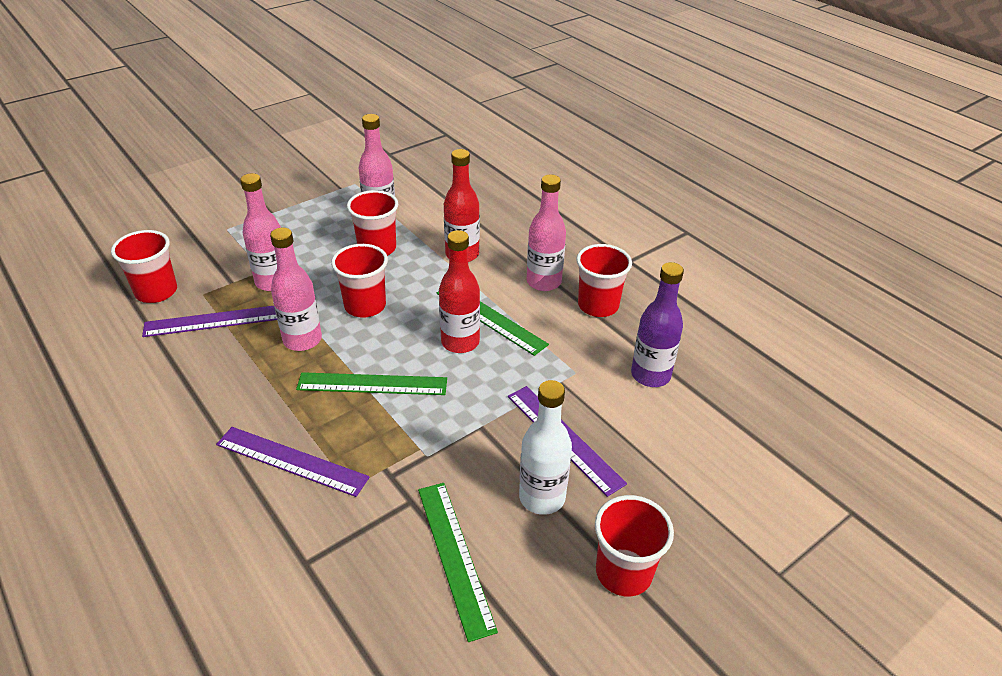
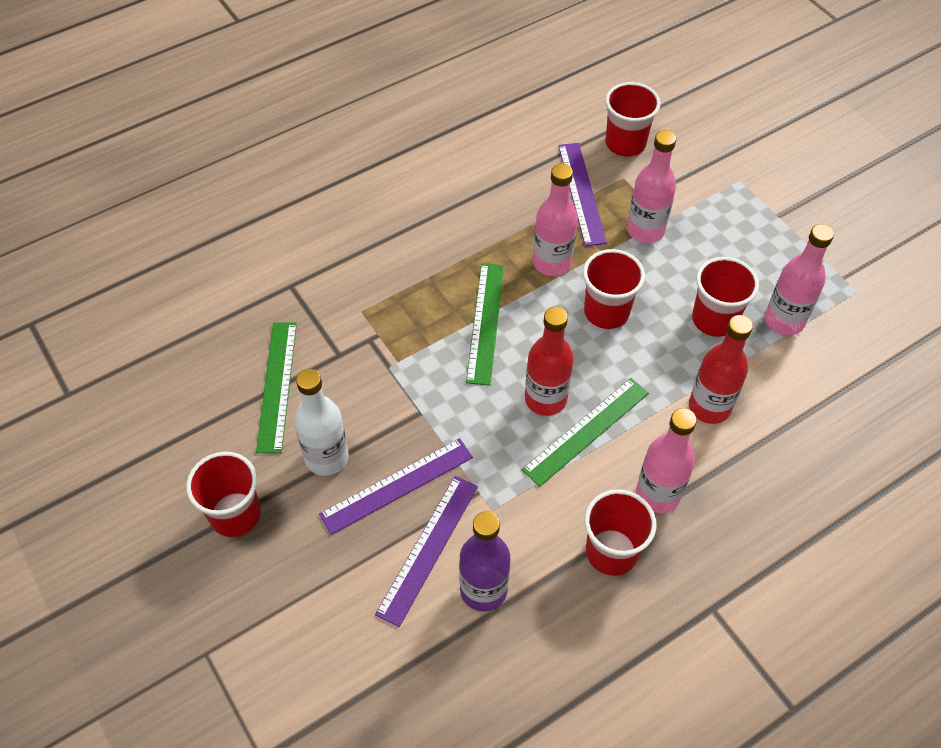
camera: 95 degrees right, 15 degrees up
(291, 460) = (395, 268): purple ruler -> purple ruler (428, 548)
(454, 556) = (277, 385): green ruler -> green ruler turned 75 degrees counterclockwise

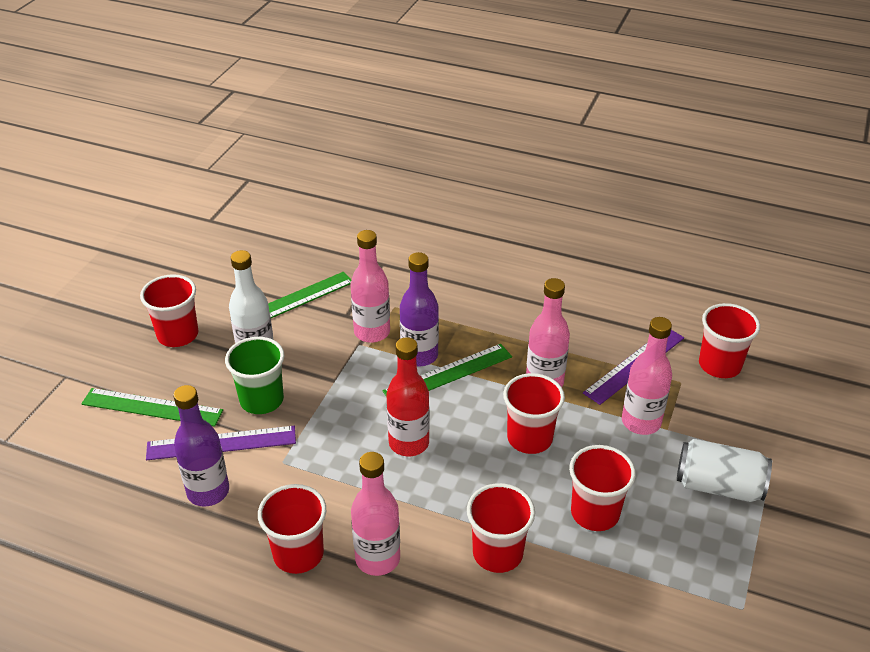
camera: 55 degrees right, 15 degrees down
(397, 486) = (261, 400): purple ruler -> green cup
(444, 329) = (419, 355): none -> purple bottle
(586, 431) = (400, 482): green ruler -> green ruler (152, 407)
(709, 407) = (497, 553): red bottle -> red cup
(742, 229) = (718, 486): none -> white can
(784, 321) = (646, 565): pink bottle -> pink bottle (372, 332)

